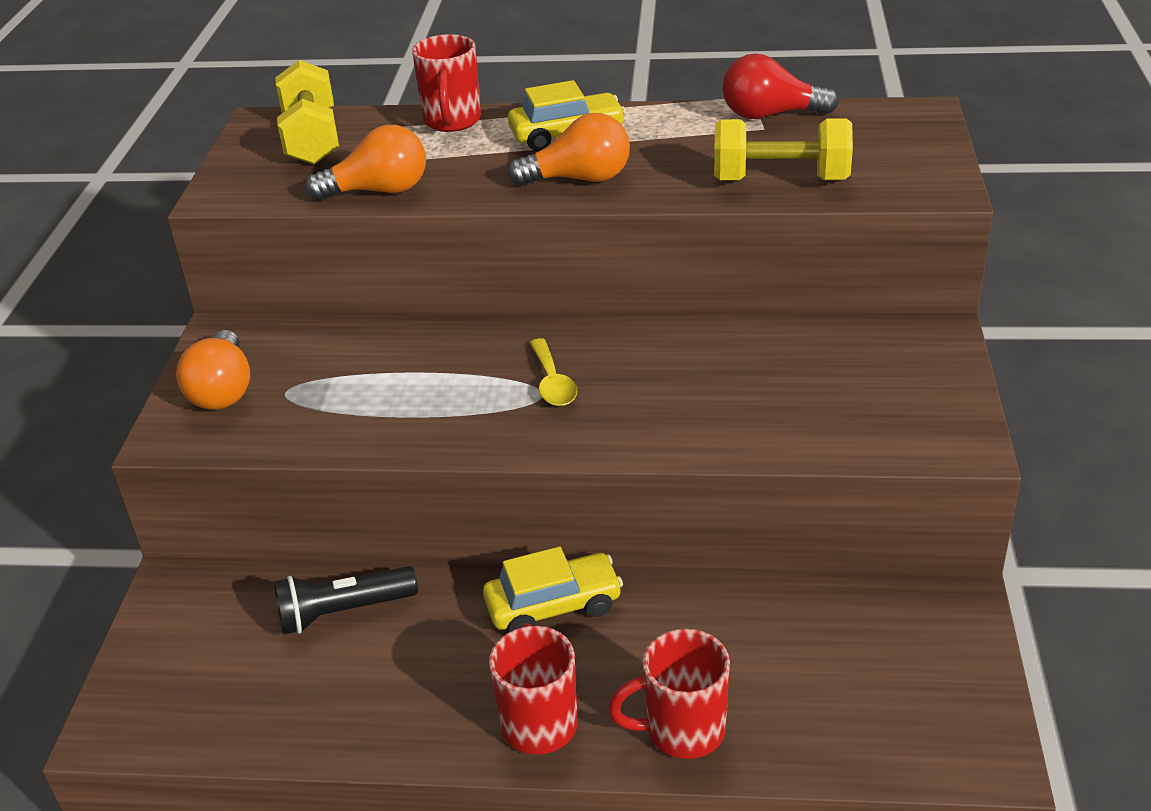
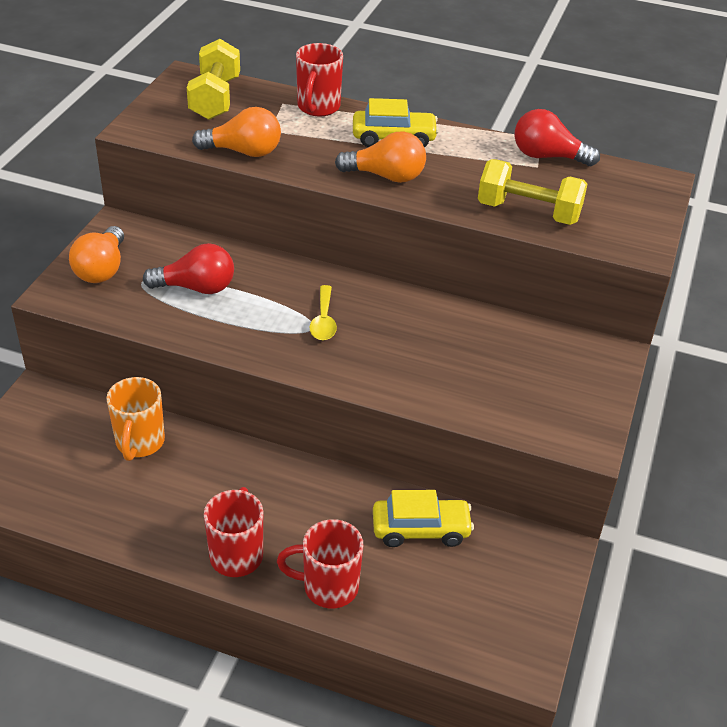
camera: 10 degrees right, 5 degrees up
(343, 612) = (139, 443): black flashlight -> orange mug
(363, 383) = (196, 288): none -> red light bulb
(553, 606) = (279, 477): yellow car -> yellow car (421, 529)

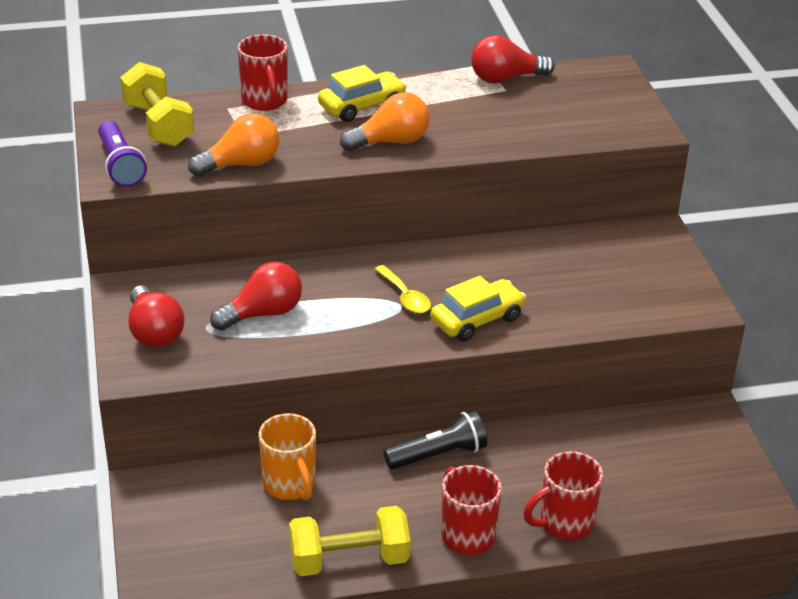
camera: 30 degrees left, 5 degrees down
(102, 269) = (154, 332): orange light bulb -> red light bulb
(152, 120) = (120, 165): none -> purple flashlight
(278, 473) = (438, 455): none -> black flashlight
(421, 529) = (595, 445): yellow car -> yellow car (477, 320)
(528, 212) = (537, 131): yellow dumbbell -> yellow dumbbell (349, 560)

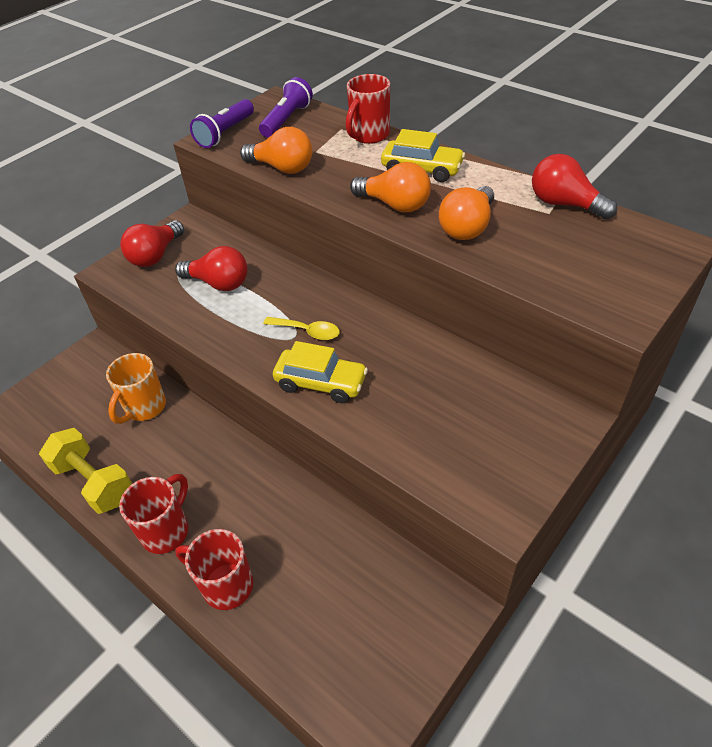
camera: 55 degrees right, 10 degrees up
(158, 125) = (287, 120): yellow dumbbell -> purple flashlight
(405, 297) = (307, 331): yellow spoon -> yellow spoon turned 90 degrees counterclockwise
(438, 455) = (238, 461): black flashlight -> none
(471, 129) = (467, 227): none -> orange light bulb

